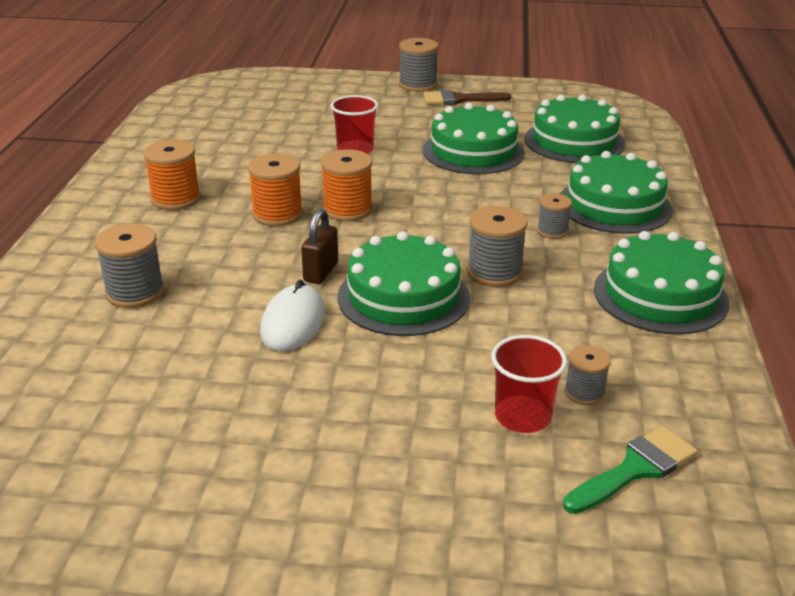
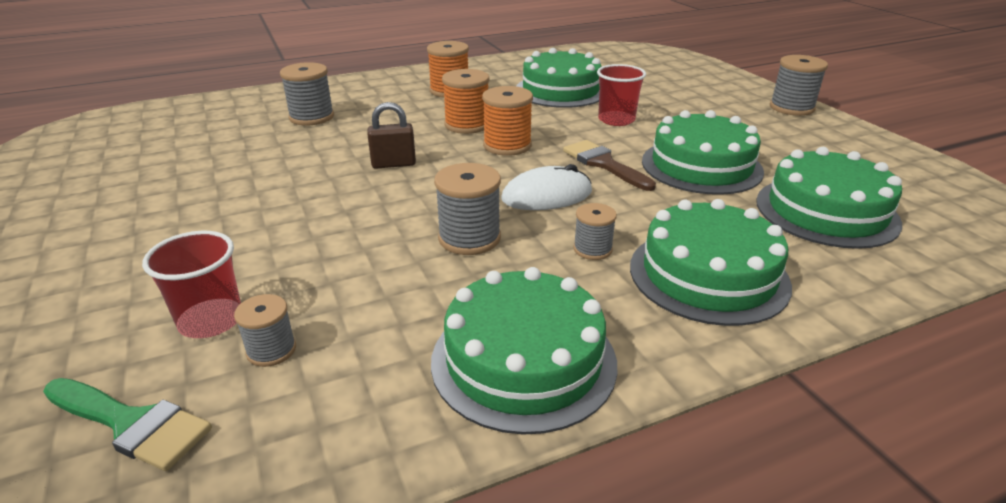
camera: 60 degrees right, 0 degrees up
(293, 322) = (309, 175): white mouse -> white mouse (547, 195)
(403, 297) = (383, 207): green cake -> green cake (561, 90)
(459, 99) = (801, 131): brown brush -> brown brush (604, 164)

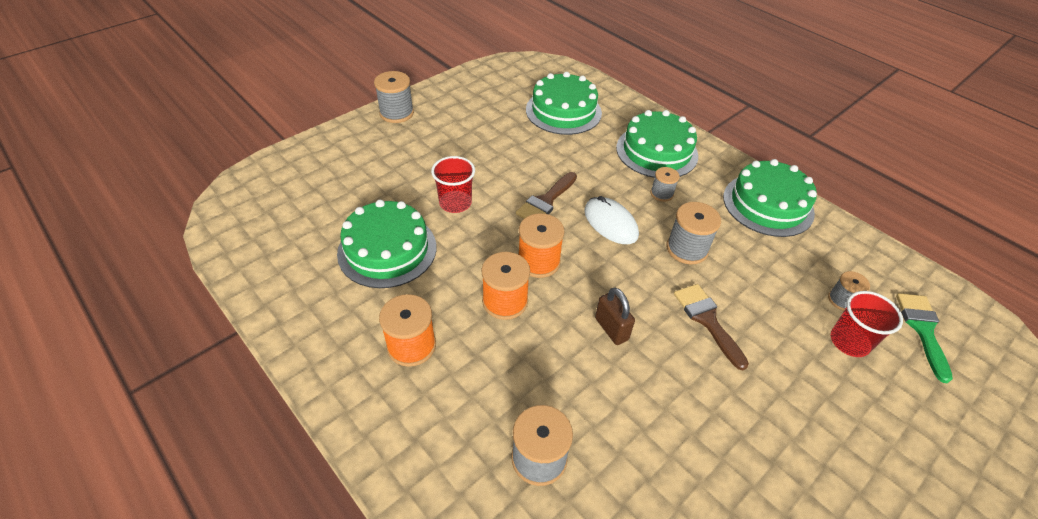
camera: 110 degrees left, 15 degrees up
(352, 219) = (707, 320): none -> brown brush
(701, 166) = (526, 155): green cake -> none

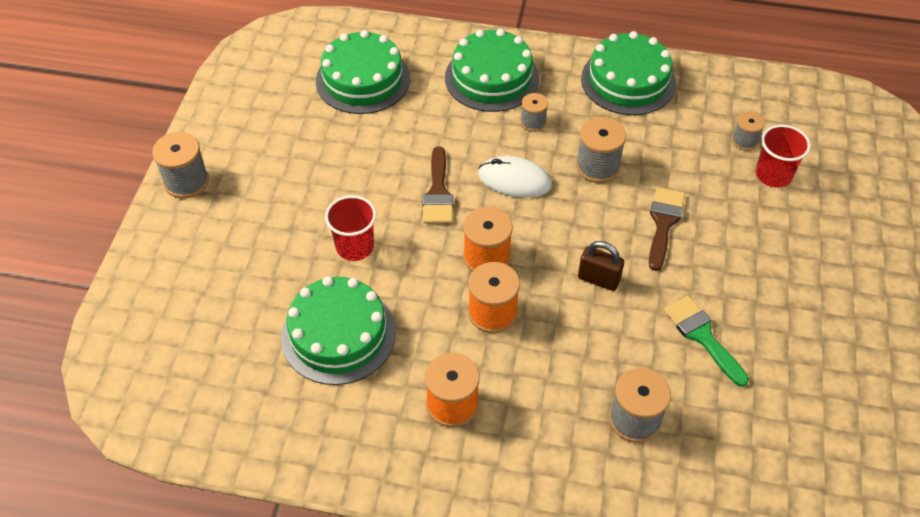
camera: 35 degrees left, 5 degrees up
(707, 320) = (663, 223): brown brush -> brown brush turned 75 degrees clockwise
(922, 330) = (814, 132): green brush -> green brush (702, 336)

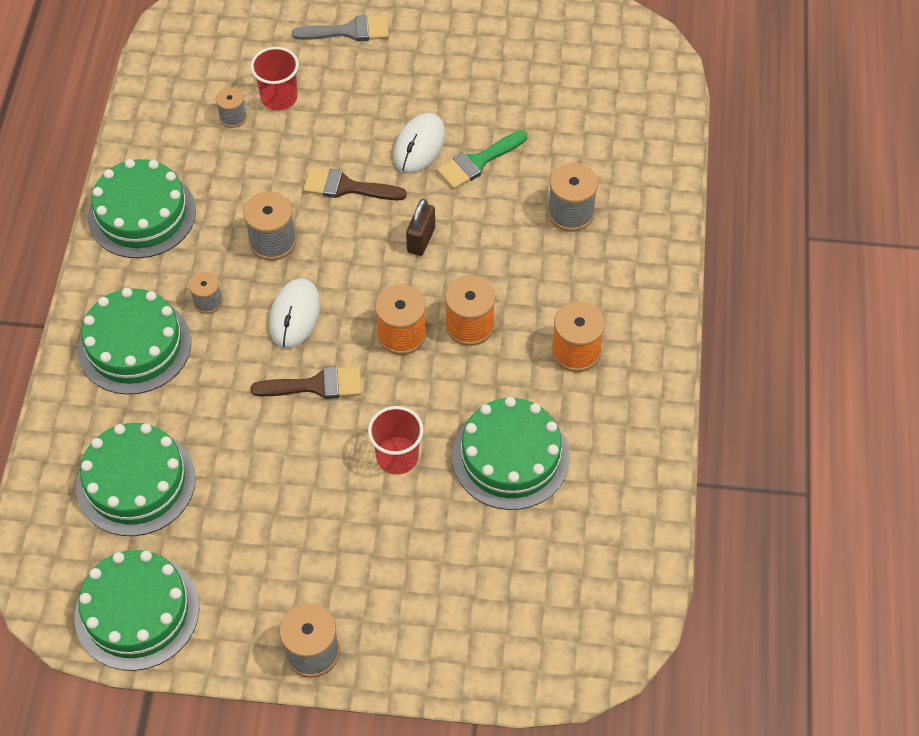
camera: 95 degrees left, 5 degrees up
(251, 81) = (137, 611): none -> green cake
(721, 285) = (419, 145): none -> white mouse
(872, 233) = (348, 31): none -> grey brush

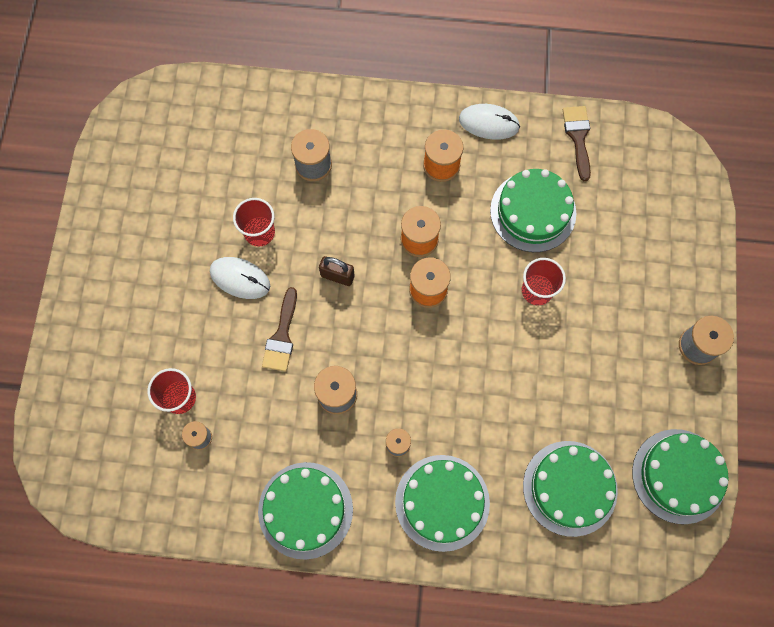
camera: 90 degrees left, 15 degrees up
(295, 315) = (411, 372): white mouse -> white mouse (489, 123)
(316, 385) = (476, 353): brown brush -> brown brush (578, 137)
(348, 31) = (106, 340): grey brush -> none
(478, 162) = (259, 232): green brush -> red cup

